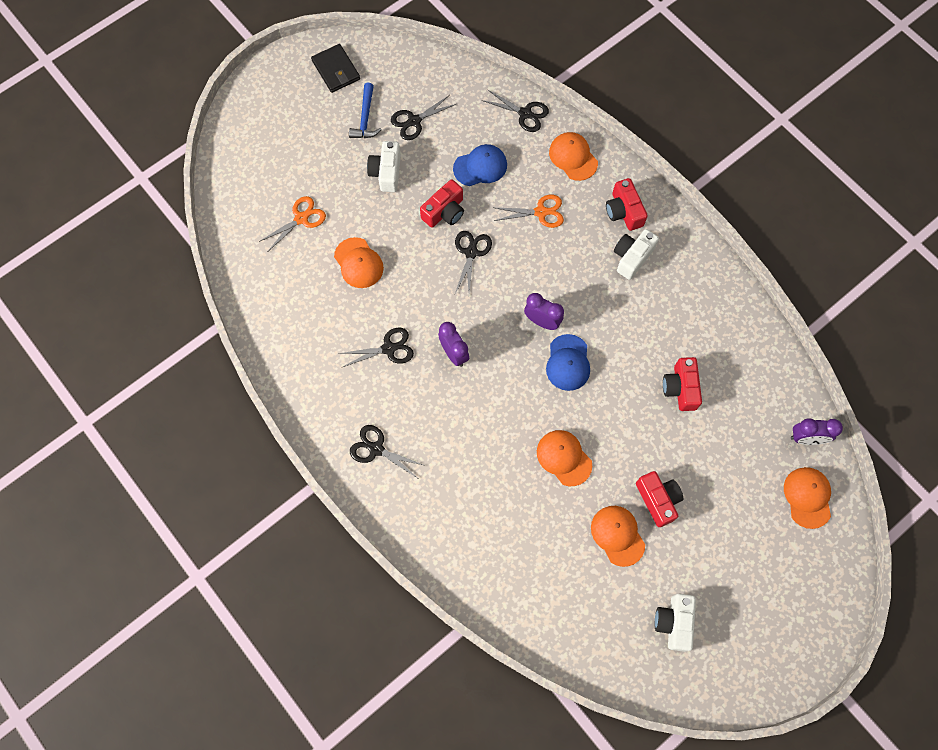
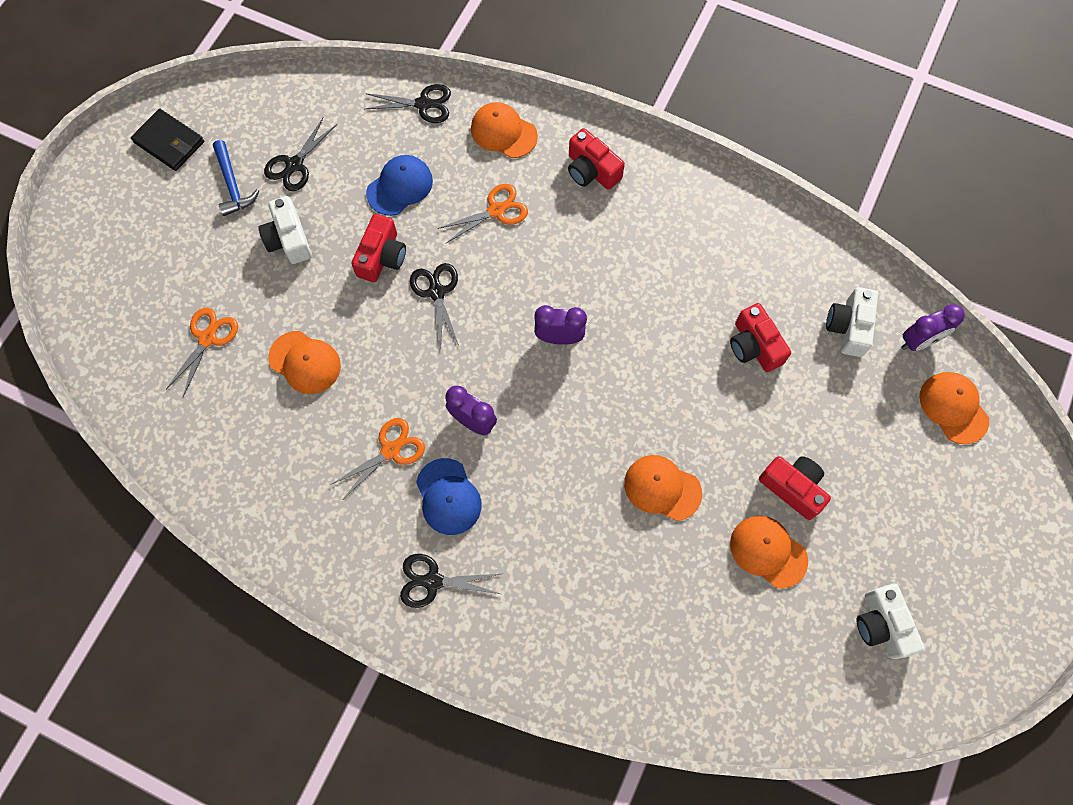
camera: 25 degrees left, 0 degrees up
(389, 348) = (391, 450): black scissors -> orange scissors
(568, 363) = (612, 373): blue cap -> blue cap (448, 497)
(632, 257) = (626, 219): white camera -> white camera (848, 327)

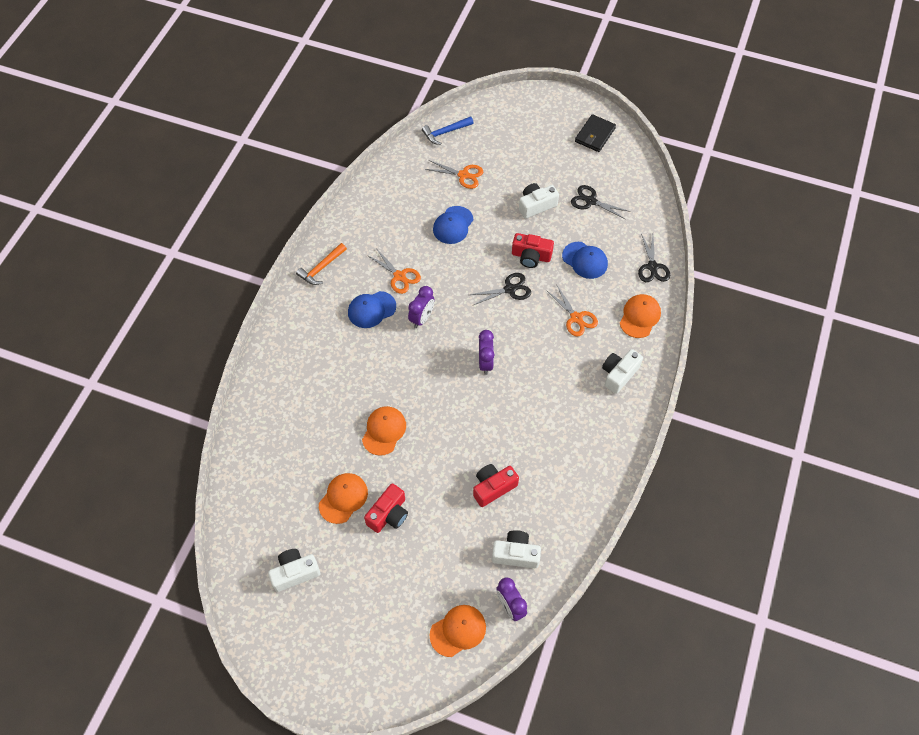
camera: 85 degrees right, 10 degrees down
(233, 185) = (570, 171): blue hammer -> blue hammer (445, 132)
(305, 362) = (453, 225): orange cap -> blue cap
(357, 575) = (321, 268): none -> orange hammer
(433, 581) = (319, 307): black scissors -> none
(591, 170) = (619, 374): red camera -> white camera

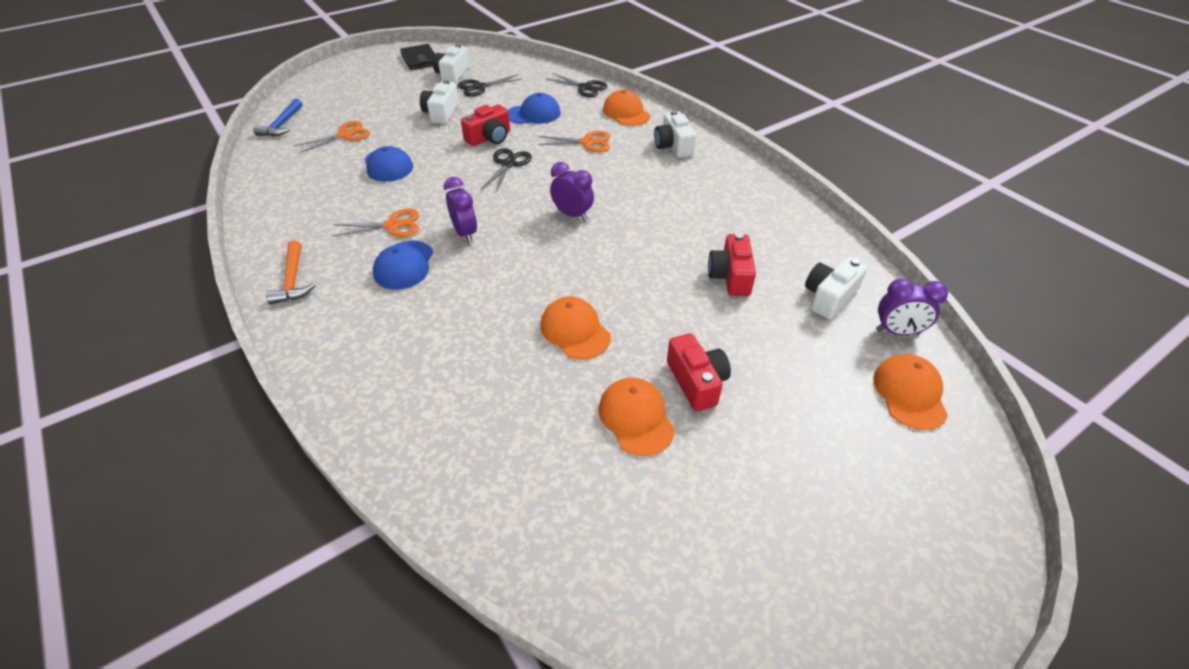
camera: 55 degrees left, 15 degrees down
(295, 573) = (714, 539): white camera -> white camera (452, 74)

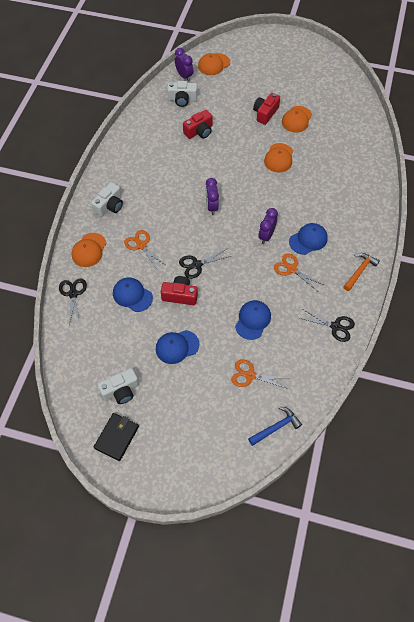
camera: 130 degrees left, 15 degrees up
(441, 113) = (177, 347): white camera -> blue cap
(479, 87) = (125, 356): black scissors -> black scissors (335, 326)

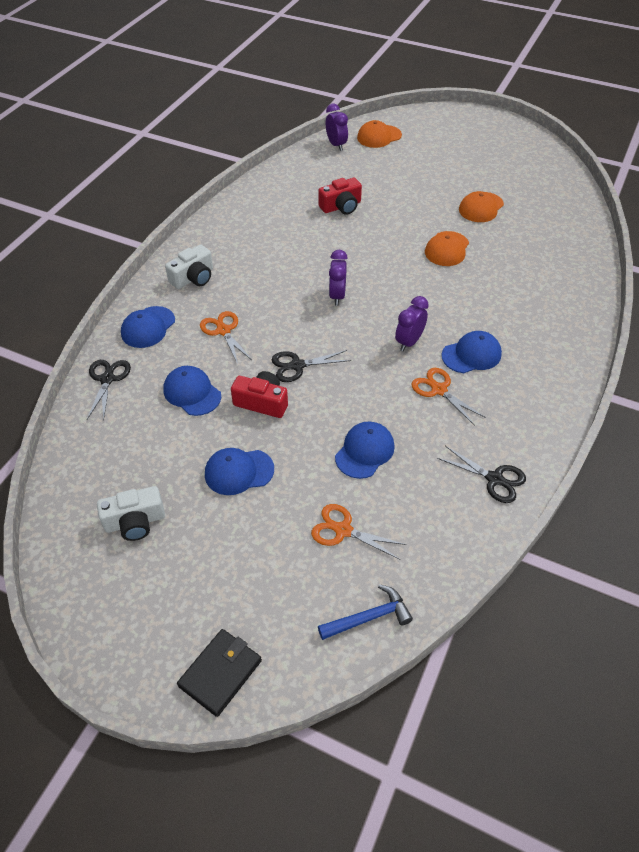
camera: 10 degrees right, 10 degrees down
(89, 250) = (148, 327): orange cap -> blue cap
(117, 437) = (107, 590): black wallet -> black wallet (220, 673)
(182, 99) = (327, 169): white camera -> none
(265, 113) = (438, 196): red camera -> none
(359, 271) = (545, 406): orange hammer -> none

